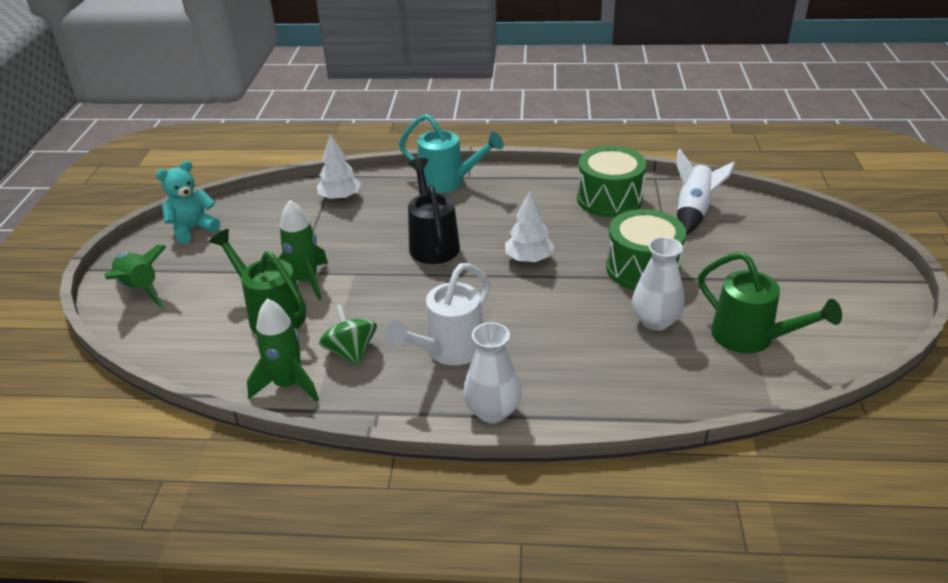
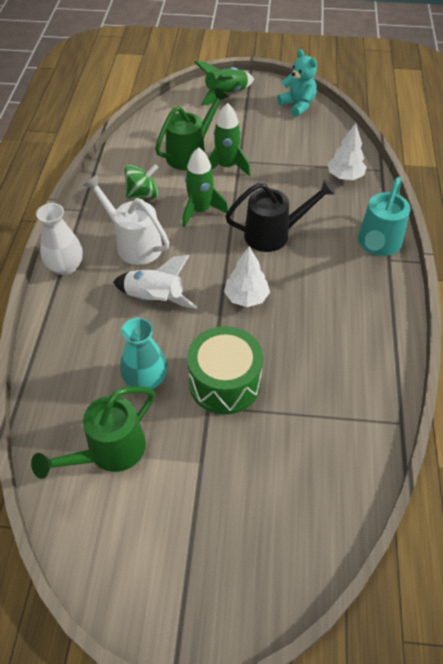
camera: 90 degrees right, 15 degrees up
(288, 385) = (116, 168): green rocket -> green rocket (200, 211)
(609, 199) = (352, 372): green drum -> none
(655, 321) = (146, 380): white vase -> turquoise vase
(693, 212) = (328, 449): white rocket -> white rocket (155, 299)

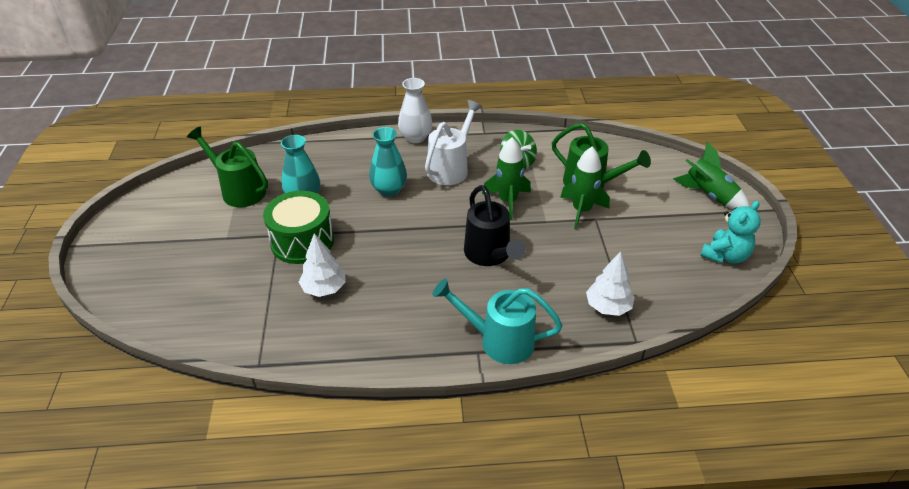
camera: 80 degrees right, 10 degrees down
(155, 299) = (389, 190): white rocket -> turquoise vase
(246, 297) = (400, 244): white tree -> white tree (324, 288)

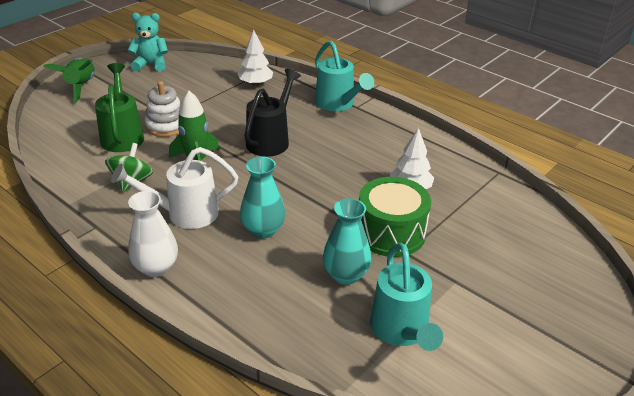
camera: 135 degrees left, 5 degrees down
(239, 190) = (401, 331): green watering can -> turquoise watering can
(581, 211) = (166, 126): green rocket -> white stacking toy

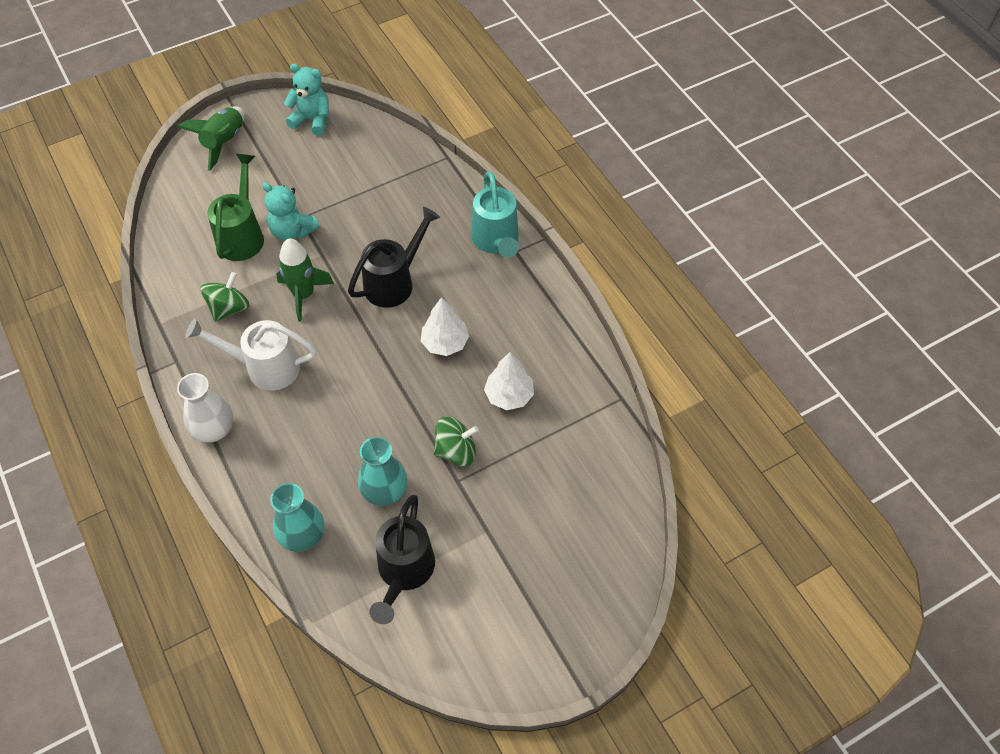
camera: 20 degrees right, 20 degrees up
(166, 126) = (292, 231): white stacking toy -> turquoise teddy bear
(255, 83) = (417, 182): white tree -> white tree (445, 343)
(263, 230) = (331, 411): turquoise vase -> turquoise vase (302, 536)
(391, 233) = (456, 451): green drum -> green spinning top
(401, 331) = (403, 572): turquoise watering can -> black watering can

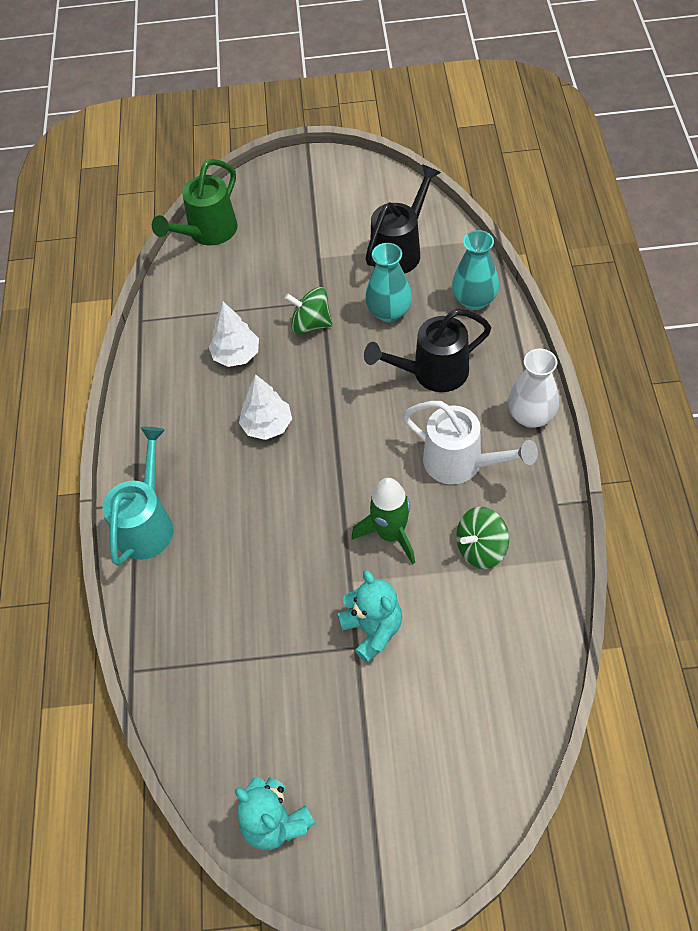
camera: 150 degrees left, 0 degrees up
(224, 142) = (417, 831): green rocket -> none
(242, 235) = (436, 648): green watering can -> green watering can (207, 233)
(394, 282) = (284, 513): black watering can -> black watering can (432, 373)

